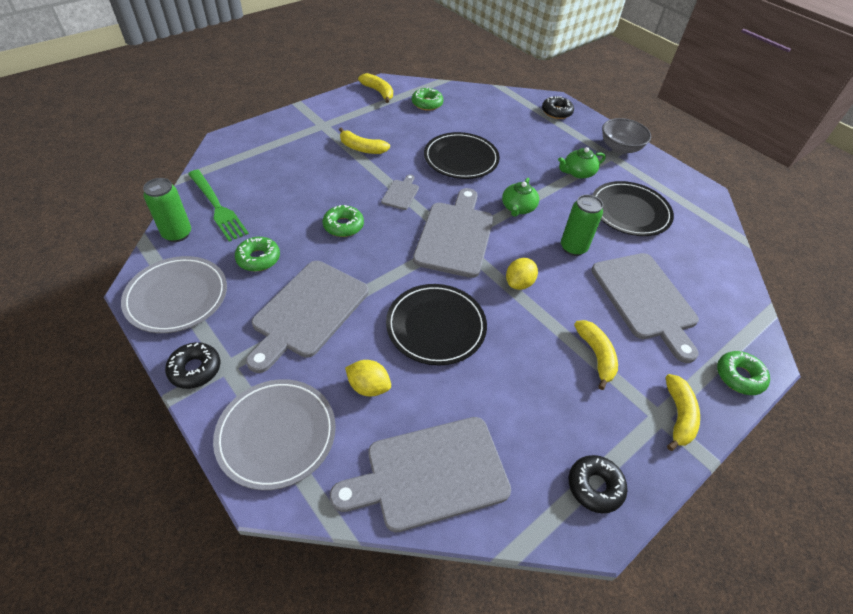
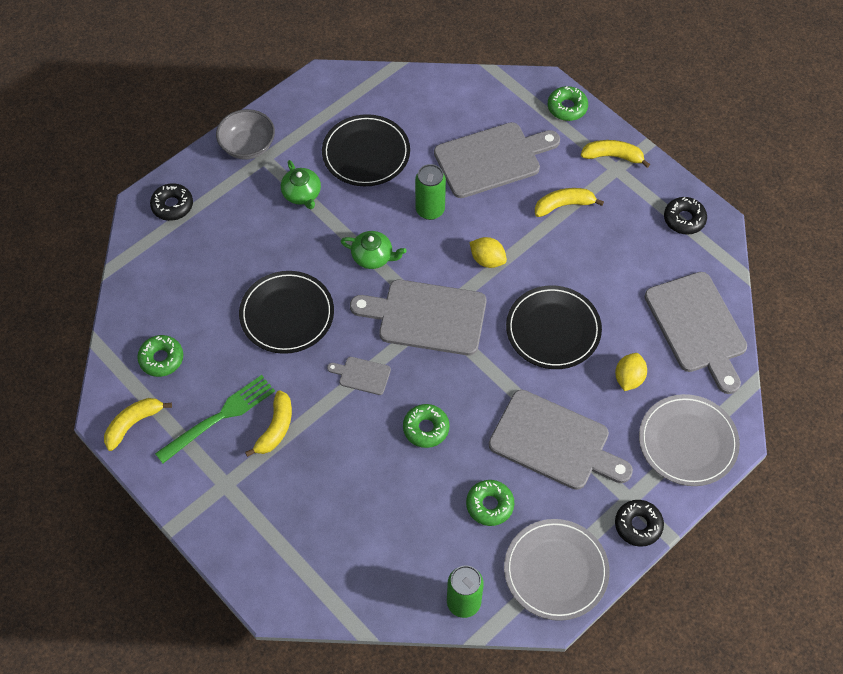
camera: 90 degrees left, 10 degrees up
(217, 207) = (411, 572): green fork -> green fork (220, 417)

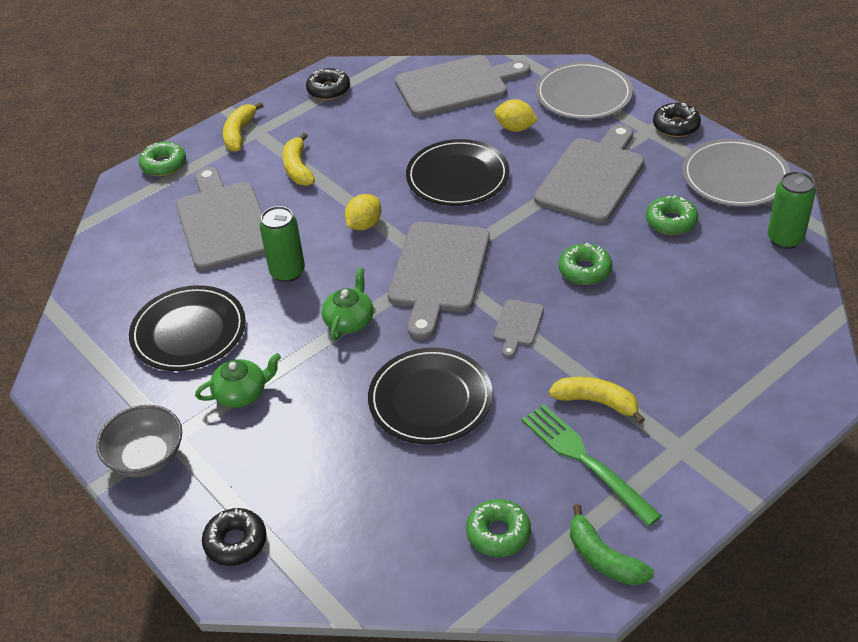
camera: 85 degrees left, 15 degrees down
(133, 424) = (603, 558): yellow banana -> green banana

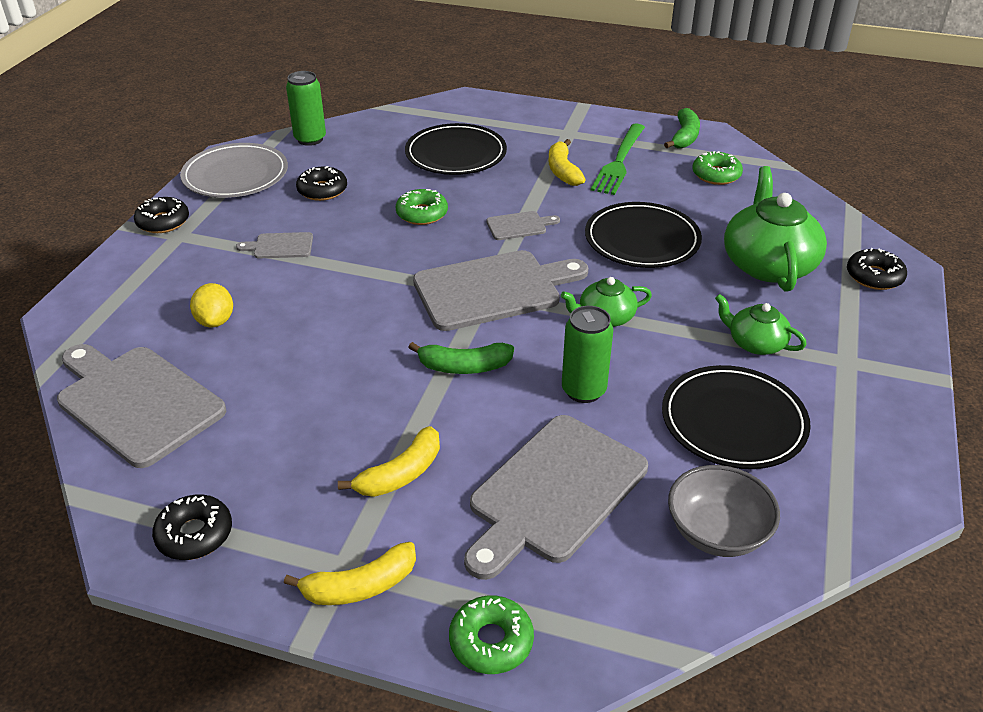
camera: 125 degrees left, 5 degrees down
(146, 457) = (883, 365): grey bowl -> grey bowl (717, 532)
(321, 471) = (768, 264): none -> green teapot
(364, 225) = (464, 367): yellow lemon -> green banana
(457, 177) = (334, 331): black plate -> black plate (456, 154)
(583, 95) = (123, 293): grey plate -> none
(592, 177) = (280, 246): grey cutting board -> grey cutting board, size x0.45
(671, 221) = (322, 190): green donut -> black donut

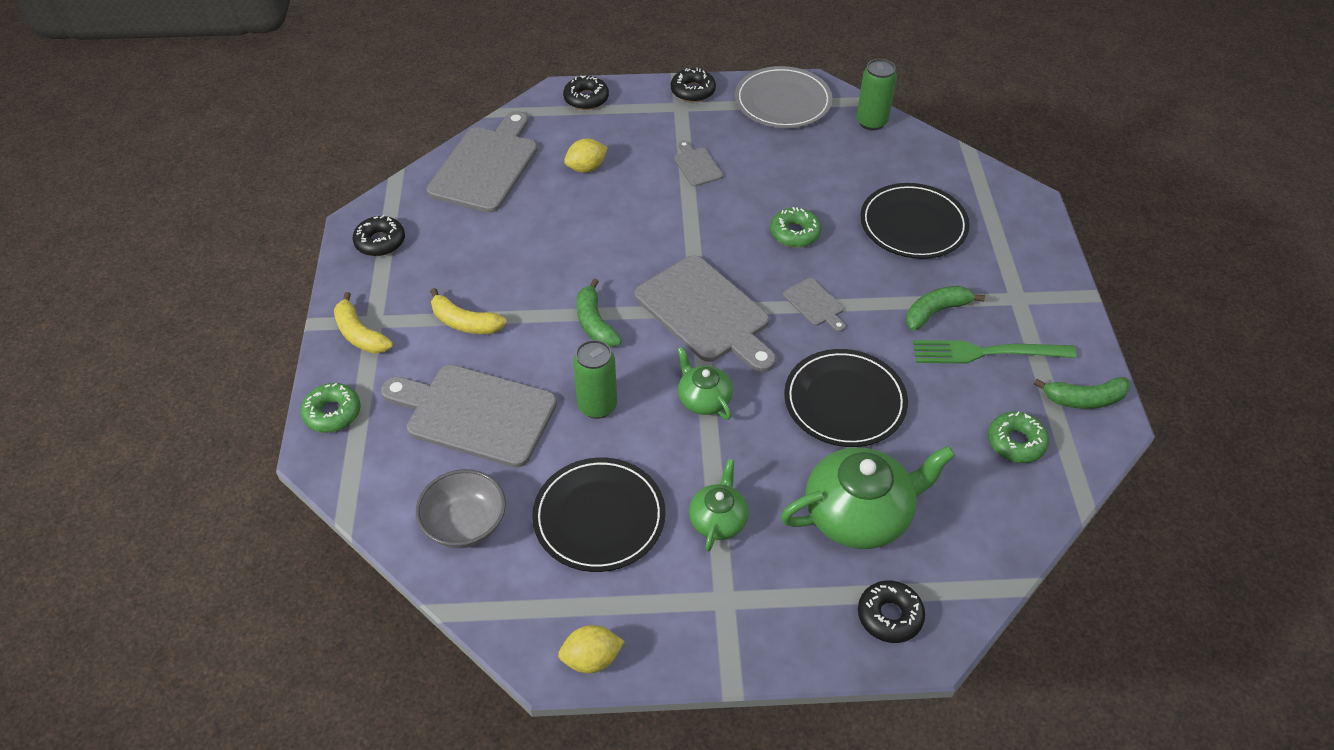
camera: 70 degrees right, 10 degrees up
(322, 190) = (793, 160): black donut -> black donut (586, 98)
(563, 171) = (936, 312): yellow banana -> green banana
(907, 464) = (591, 659): none -> yellow lemon

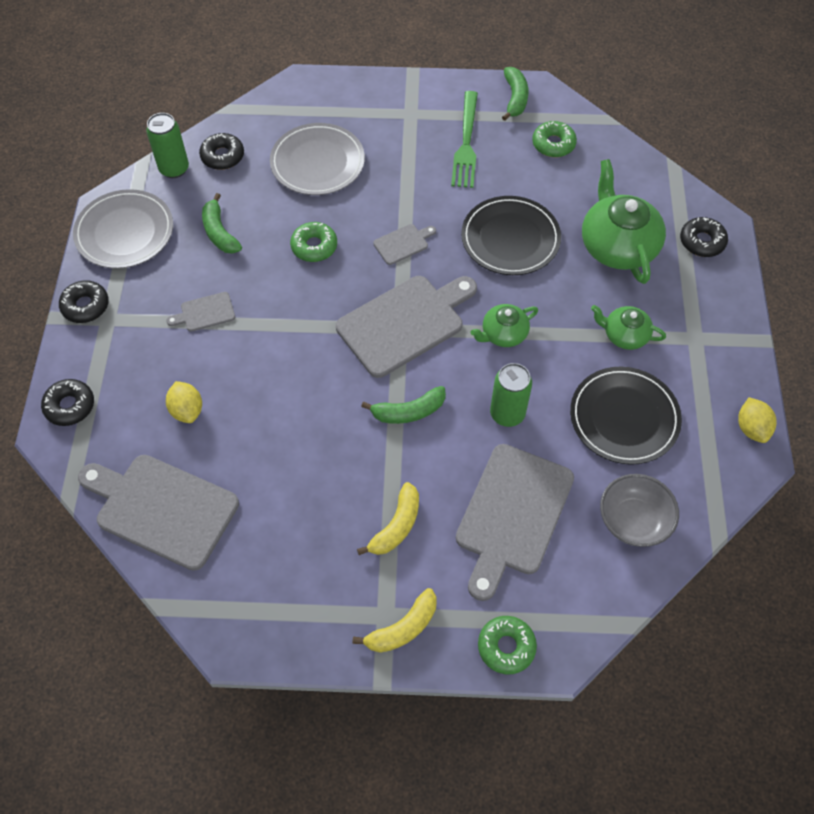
camera: 85 degrees left, 10 degrees up
(380, 242) = (266, 617): black donut -> black donut (222, 156)
(913, 225) = (317, 162): black plate -> grey plate
(936, 312) = (420, 166): green banana -> green banana (219, 232)

